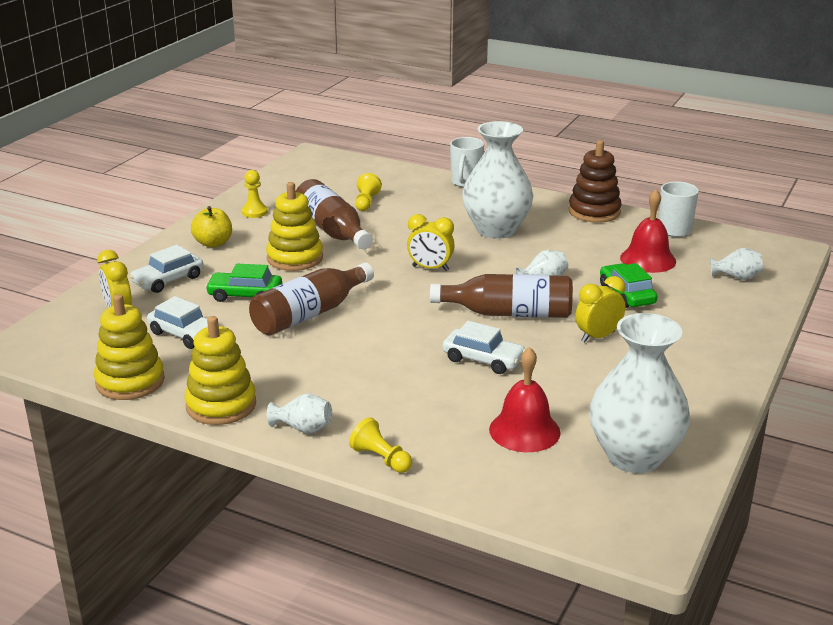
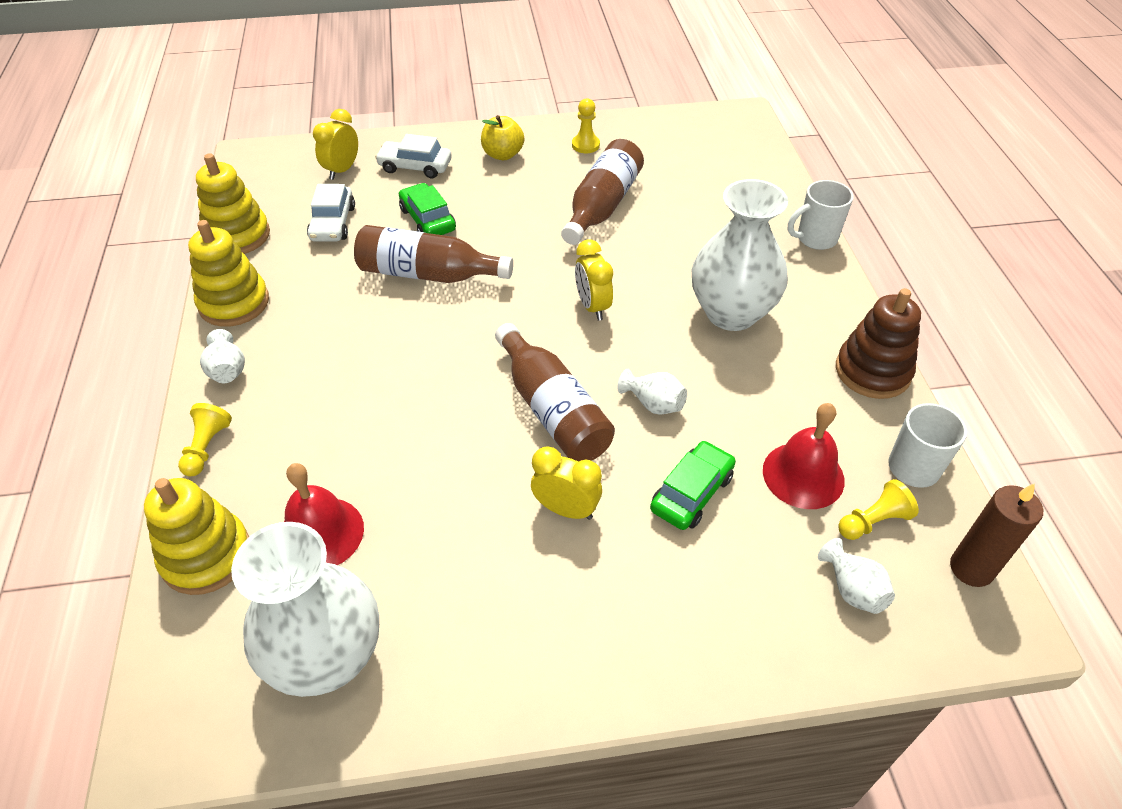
camera: 55 degrees right, 20 degrees up
(295, 258) = (523, 212): yellow stacking toy -> yellow stacking toy (206, 556)
(366, 202) = (685, 197): yellow pawn -> yellow pawn (873, 521)
(483, 359) = (439, 434): white car -> none
(751, 244) = (971, 568): none -> brown candle

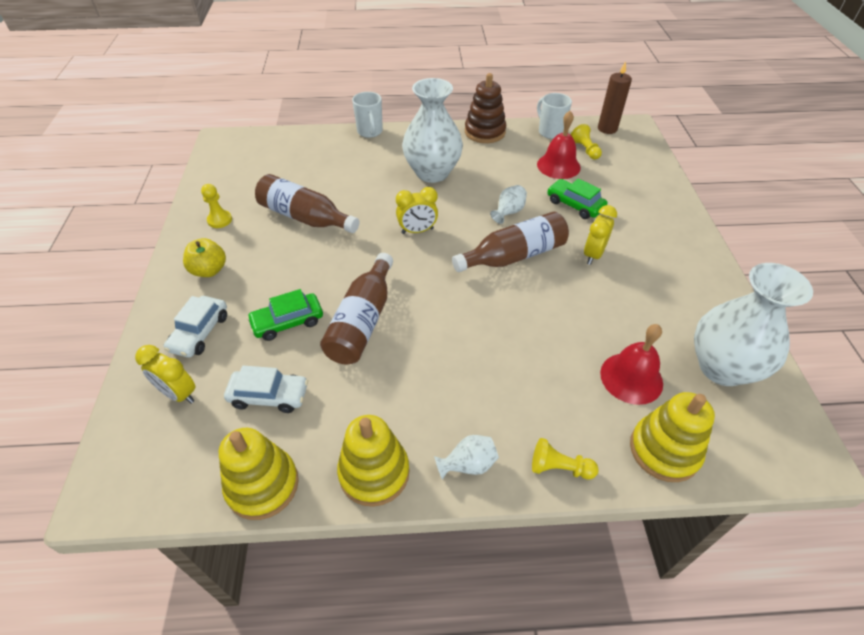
camera: 85 degrees left, 0 degrees up
(852, 589) = (625, 162): white vase -> none

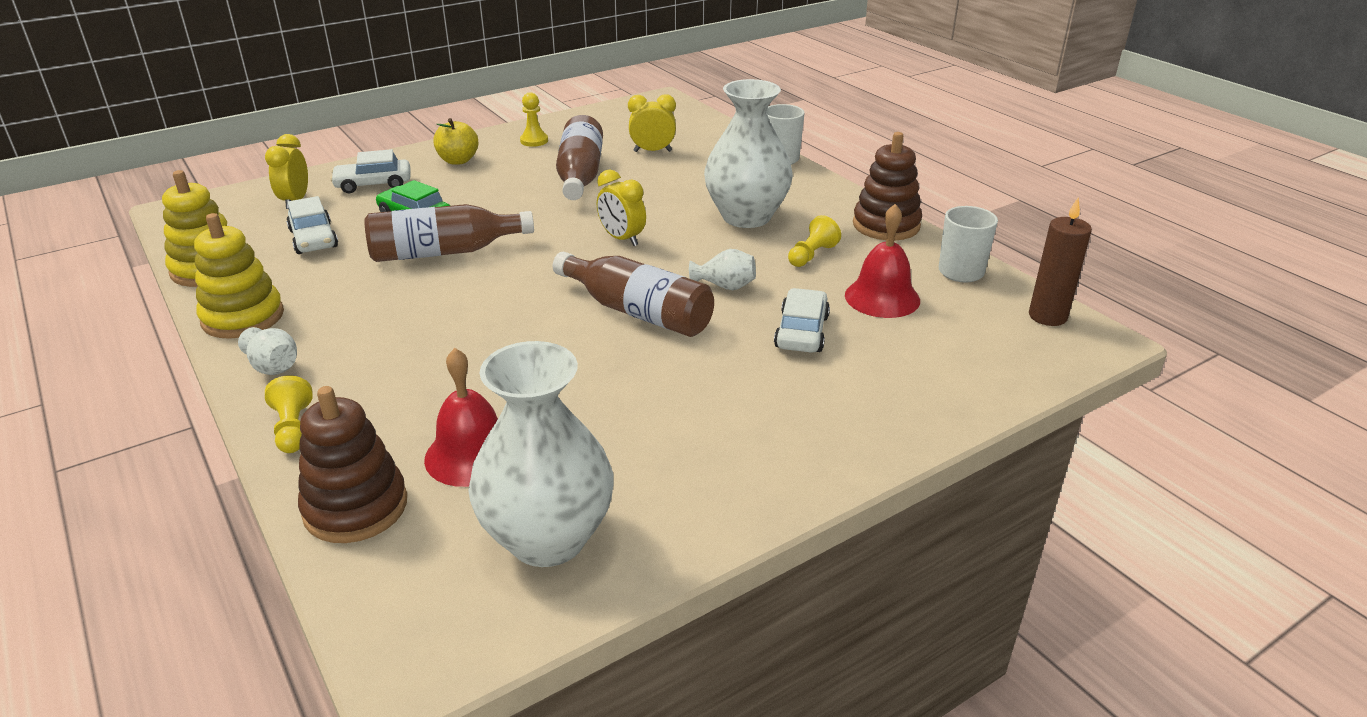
camera: 60 degrees right, 15 degrees down
(575, 205) = (801, 332): green car -> white car
(585, 150) = (956, 310): yellow pawn -> yellow pawn (811, 255)
(593, 255) = (701, 371): yellow clock -> yellow clock (652, 151)
(664, 450) = (355, 507): yellow stacking toy -> brown stacking toy

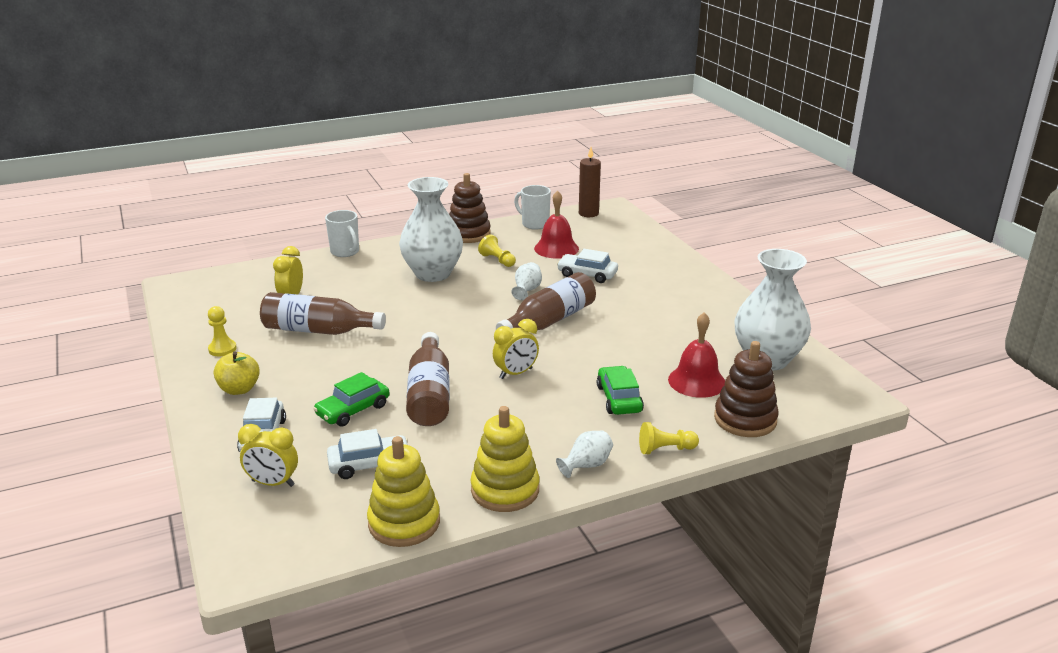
camera: 80 degrees left, 5 degrees down
(425, 383) = (619, 399): none -> green car
(622, 239) = (444, 320): yellow clock -> yellow clock (516, 373)

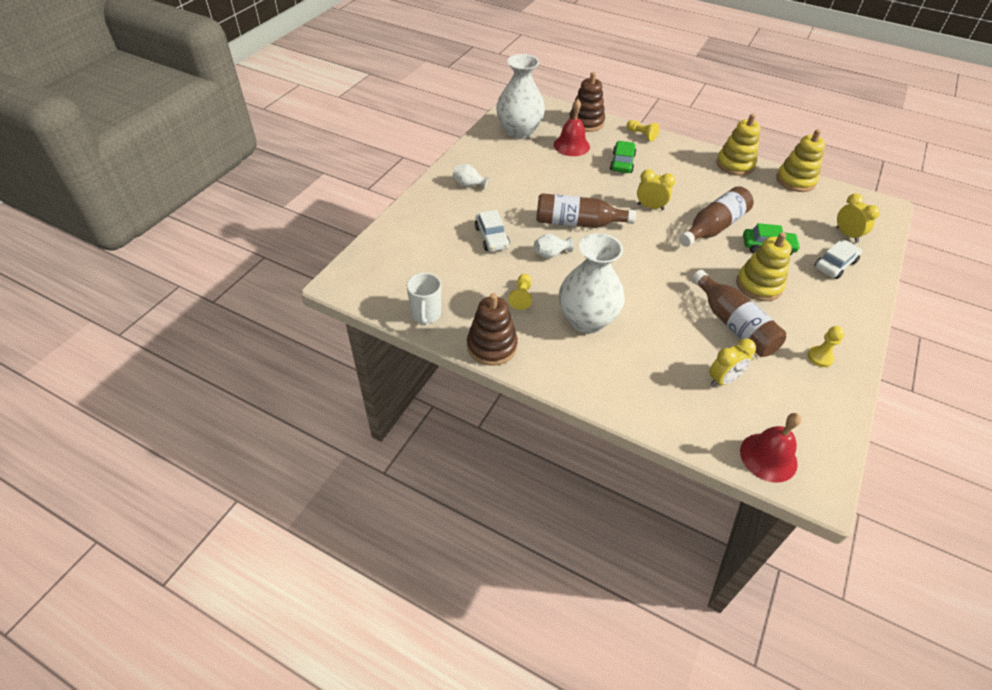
camera: 130 degrees left, 20 degrees up
(239, 389) = (829, 309): yellow apple -> none
(326, 370) = (759, 285): none -> yellow stacking toy
(345, 252) = (620, 409): white mug -> none
(369, 464) = (787, 213): white car -> none
(556, 248) = (463, 275): red bell -> red bell (768, 457)
(586, 465) = (685, 151): white vase -> white vase (469, 185)
(588, 213) = (367, 292): brown candle -> none
(619, 399) = (622, 162): green car -> green car turned 150 degrees clockwise

